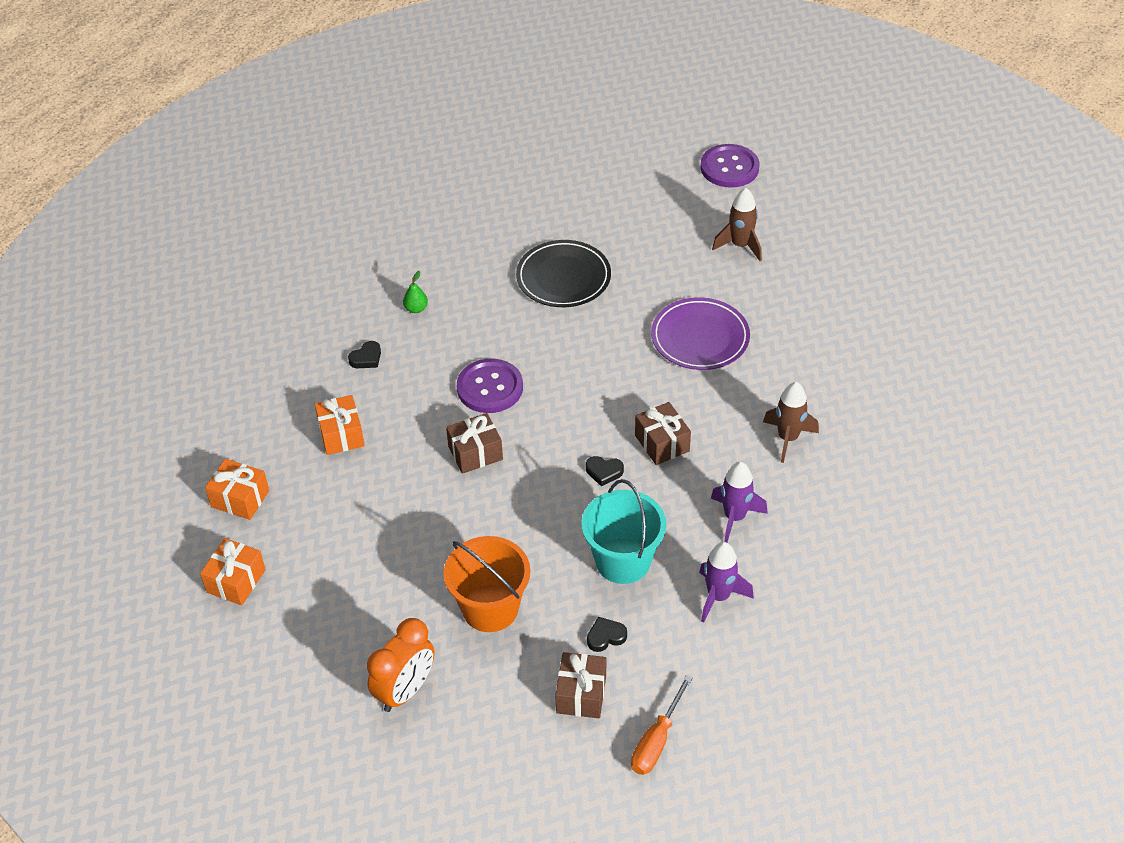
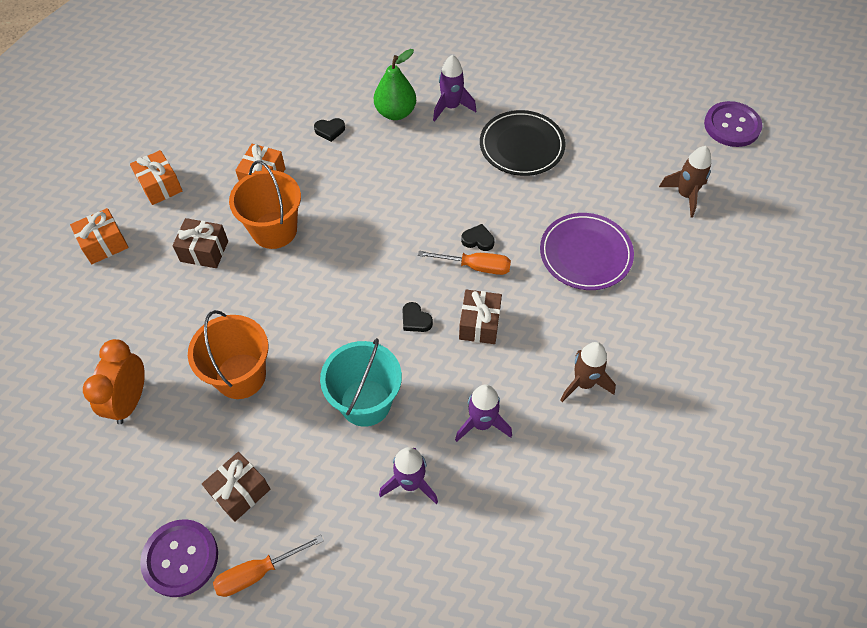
camera: 35 degrees right, 10 degrees up
(399, 473) = (274, 230): none -> orange bucket
(405, 690) = (130, 401): orange clock -> orange clock turned 120 degrees clockwise
(416, 309) = (395, 112): green pear -> green pear, size x1.99
(465, 277) = (451, 107): none -> purple rocket
(475, 453) = (338, 247): brown gift -> brown gift (204, 251)
(490, 388) = (393, 202): purple button -> purple button (180, 558)
(605, 636) = (298, 456): black heart -> black heart (478, 240)
(615, 400) = (475, 266): none -> orange screwdriver

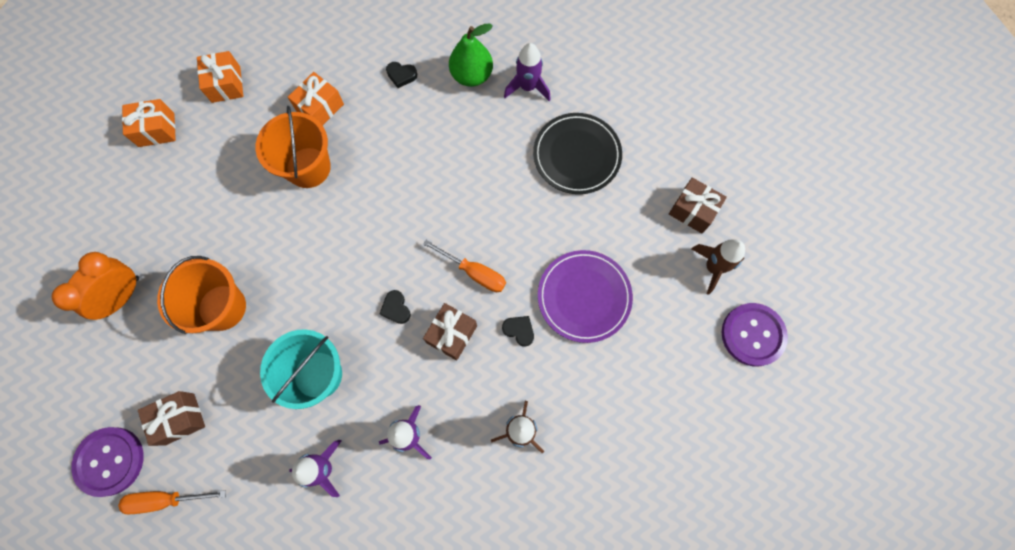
camera: 20 degrees right, 15 degrees up
(204, 251) = (239, 168): brown gift -> brown gift (693, 210)
(478, 240) = (489, 245): black heart -> black heart (519, 330)
(732, 126) = (801, 204): purple button -> purple button (753, 335)

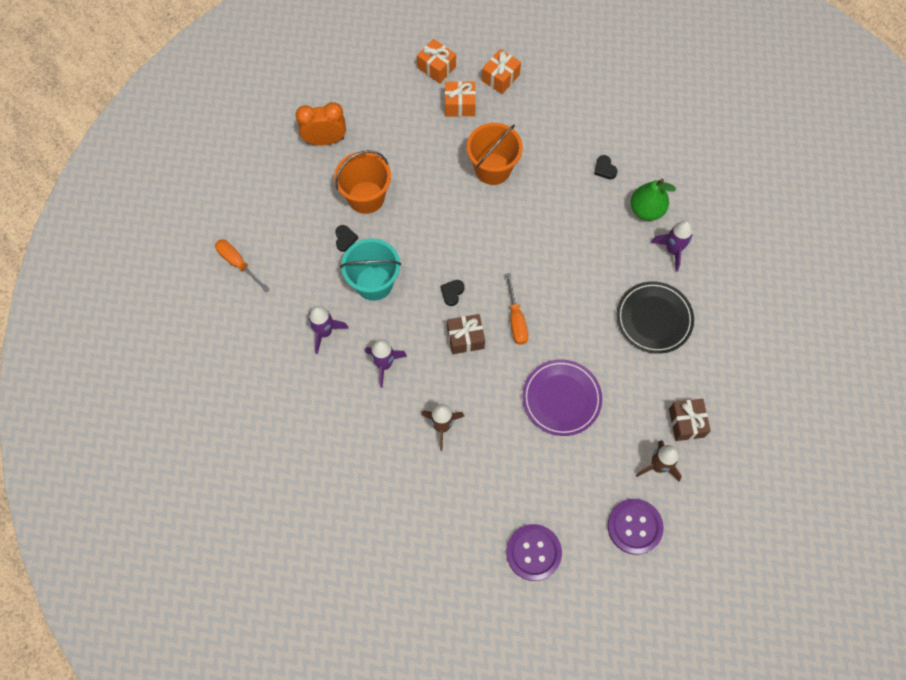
camera: 50 degrees right, 5 degrees down
(110, 461) = (233, 216): purple button -> purple button (533, 552)
(180, 419) = (285, 231): brown gift -> none
(320, 107) = (537, 141): orange gift -> orange gift (460, 105)
(519, 330) = (504, 376): black heart -> black heart (345, 239)

